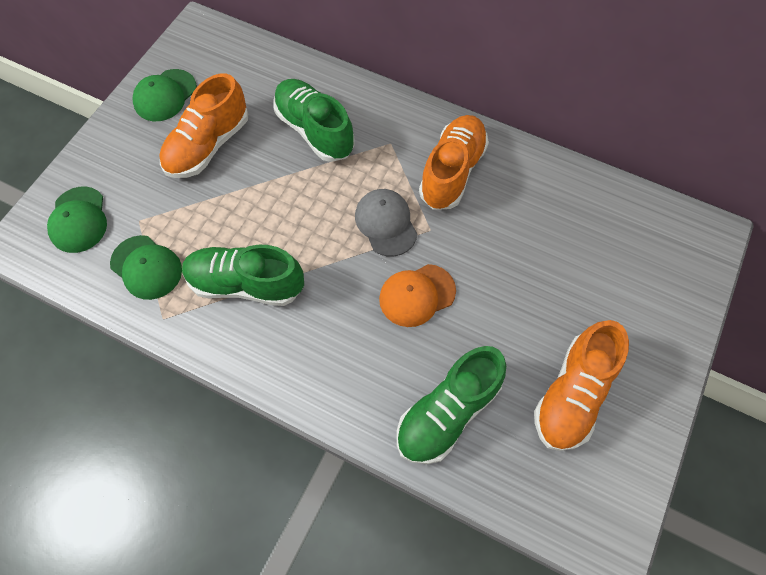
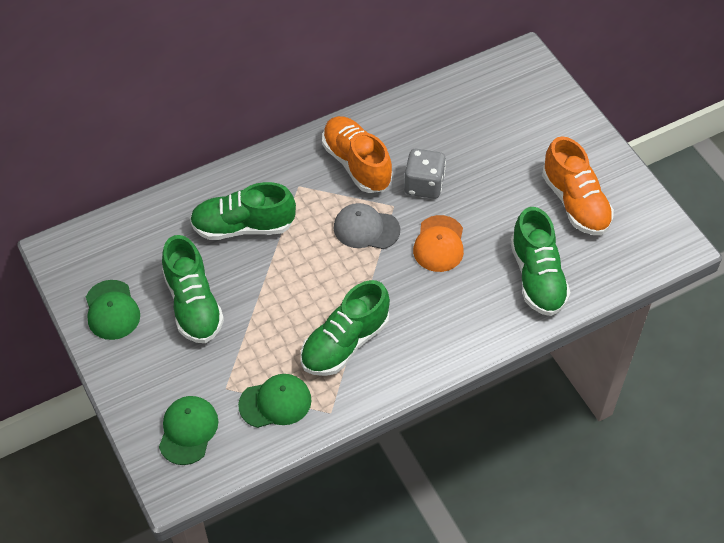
camera: 55 degrees left, 10 degrees down
(78, 220) = (188, 431): green cap -> green cap turned 105 degrees counterclockwise
(208, 145) = (193, 304): orange shoe -> green shoe
(475, 240) = (424, 185): none -> grey dice

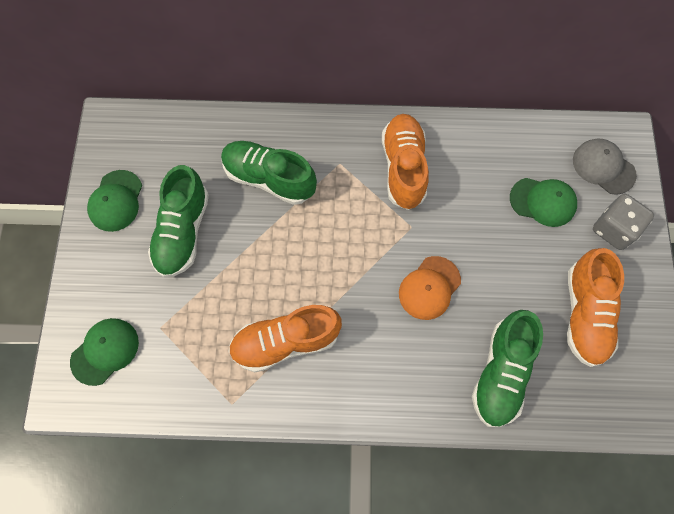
camera: 30 degrees right, 15 degrees up
(275, 402) = (191, 366): green cap -> green cap (543, 202)
(345, 343) = (286, 342): green shoe -> orange shoe
(366, 229) = (373, 237): grey cap -> grey cap (603, 167)
(424, 185) = (451, 220): grey dice -> grey dice (614, 229)

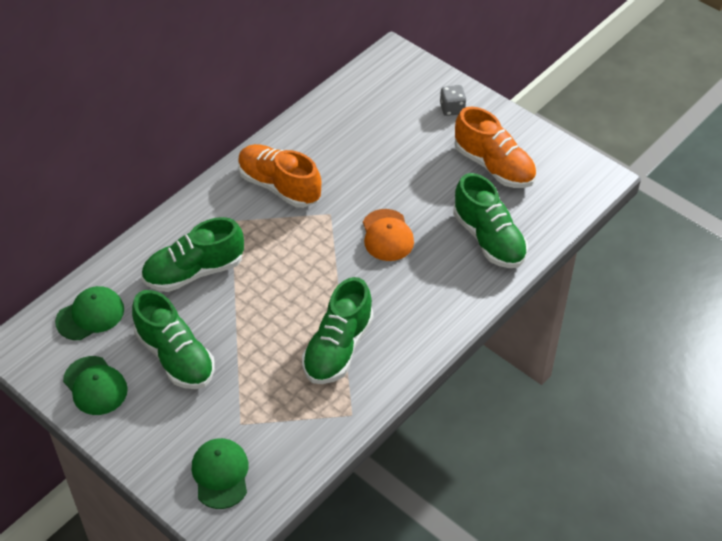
camera: 50 degrees left, 20 degrees down
(286, 342) = (338, 348): orange shoe -> green shoe
(543, 202) = (392, 130): green cap -> green cap (90, 315)
(603, 167) = (403, 81): grey cap -> none
(614, 229) = (452, 109): grey dice -> grey dice, size x0.67

